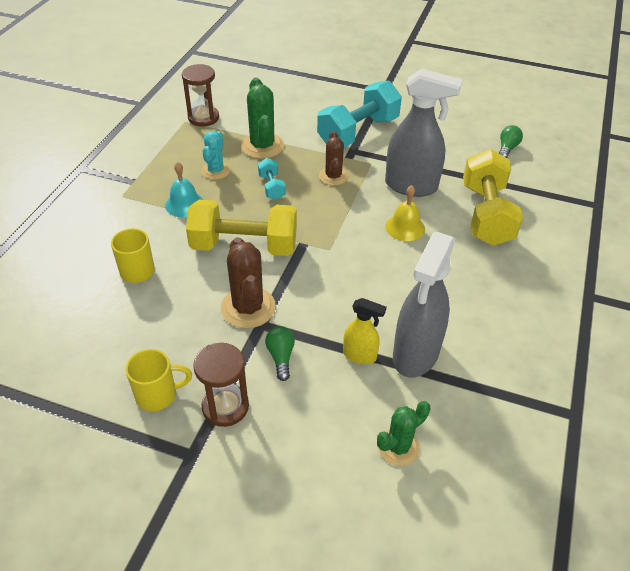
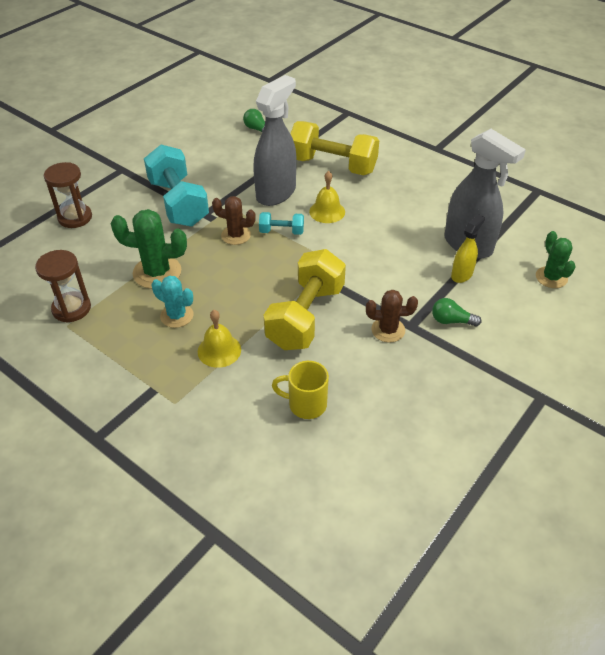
camera: 70 degrees left, 0 degrees up
(158, 395) = (474, 410): yellow mug -> none
(184, 204) = (219, 350): turquoise bell -> yellow bell
(225, 406) = (496, 366): brown hourglass -> brown hourglass (75, 217)
(248, 307) = (388, 330): brown cactus -> brown cactus, size x0.65
(271, 187) = (228, 280): turquoise dumbbell -> turquoise dumbbell (281, 231)

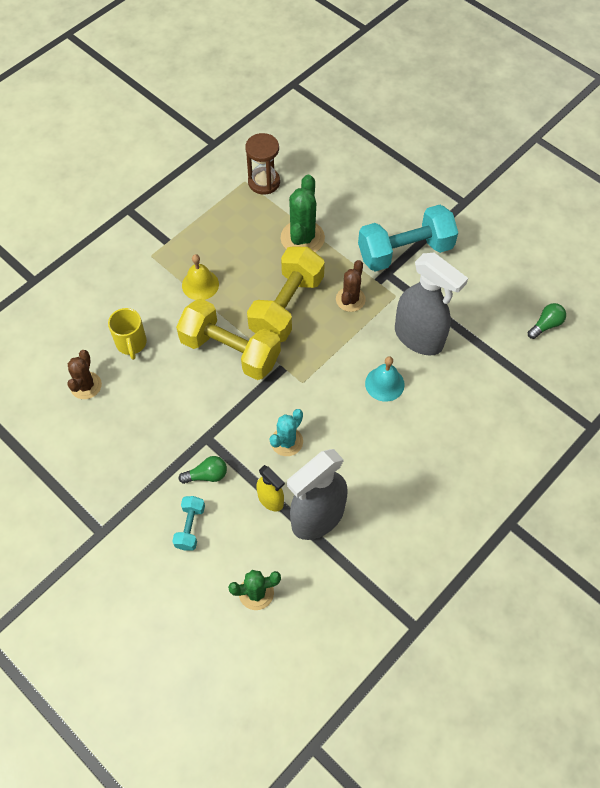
camera: 95 degrees right, 15 degrees up
(75, 217) = (385, 172): brown hourglass -> none
(177, 316) = (245, 254): turquoise cactus -> turquoise cactus (287, 442)
(281, 231) = (353, 339): turquoise dumbbell -> turquoise dumbbell (190, 527)
(306, 404) = (131, 343): yellow mug -> yellow mug turned 150 degrees clockwise
(327, 211) = (384, 384): yellow bell -> turquoise bell
(332, 165) = (471, 398): yellow dumbbell -> yellow dumbbell (286, 306)
(388, 330) = (203, 417): brown cactus -> brown cactus (86, 385)
(451, 321) = (207, 475): green light bulb -> green light bulb turned 60 degrees clockwise

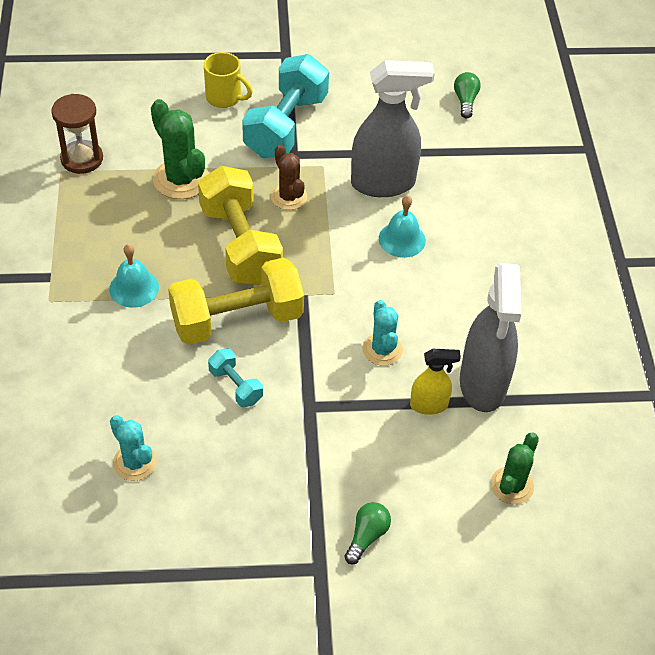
camera: 50 degrees left, 10 degrees down
(86, 385) = (135, 462): brown cactus -> turquoise cactus
(131, 343) = (132, 389): yellow mug -> yellow mug (224, 98)
(190, 527) = (391, 488): turquoise dumbbell -> turquoise dumbbell (235, 386)
(200, 284) = (134, 288): yellow bell -> turquoise bell
(207, 475) = (350, 435): green light bulb -> green light bulb (366, 536)

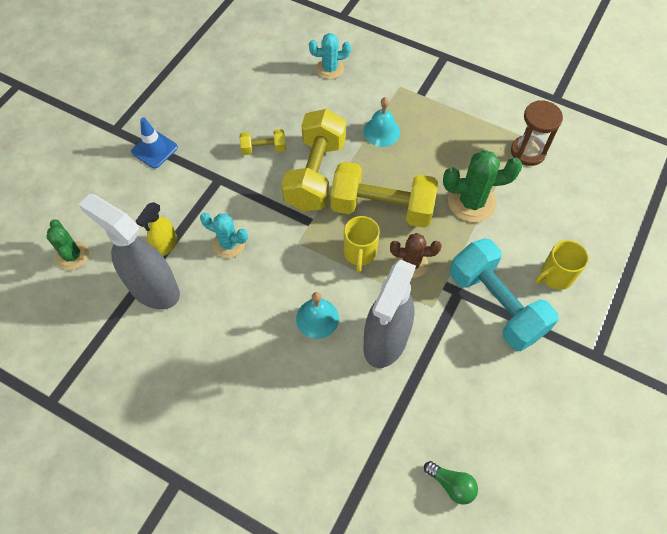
camera: 125 degrees right, 10 degrees up
(135, 462) = (249, 80): turquoise cactus -> turquoise cactus (330, 69)
(235, 386) = (264, 149): turquoise dumbbell -> yellow dumbbell
(308, 239) = (360, 253): none -> yellow mug
(317, 499) = (154, 149): none -> blue traffic cone
(366, 536) = (111, 161): green light bulb -> none

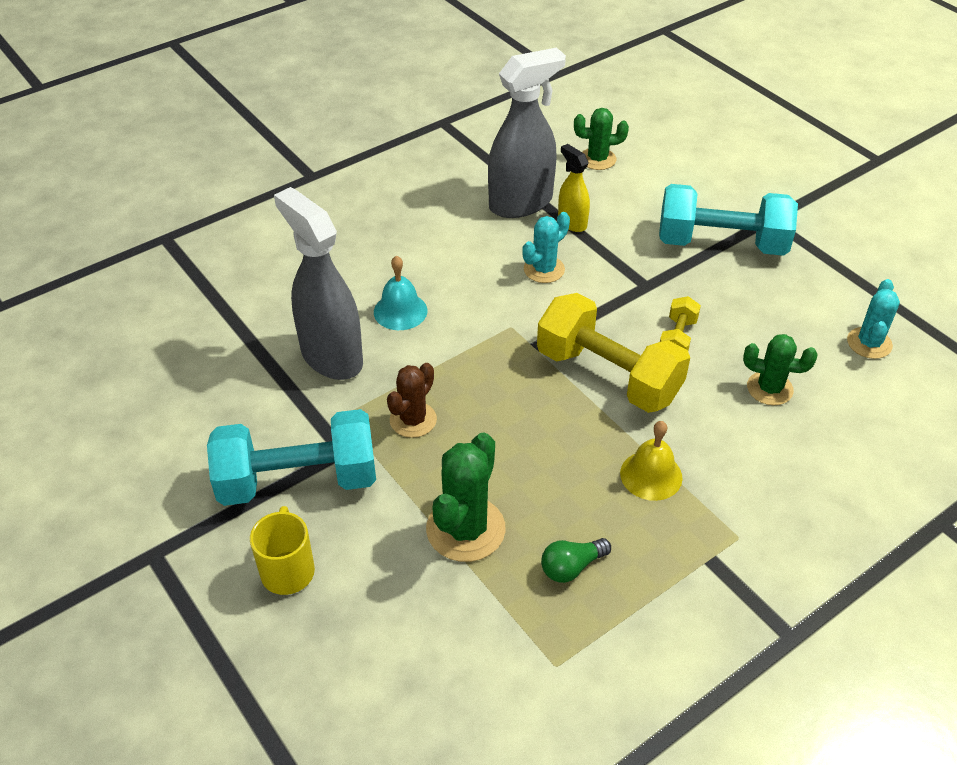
camera: 115 degrees right, 15 degrees down
(154, 149) = (721, 244): blue traffic cone -> turquoise dumbbell
(284, 96) = (769, 388): none -> green cactus
(330, 69) = (810, 460): turquoise cactus -> turquoise cactus (869, 343)
(360, 253) = (460, 376): yellow mug -> none
(381, 132) = (651, 475): turquoise bell -> yellow bell
(382, 208) = (515, 423): yellow dumbbell -> none
(451, 484) = (144, 348): green light bulb -> green light bulb (571, 567)
(528, 152) = (517, 656): brown hourglass -> none

